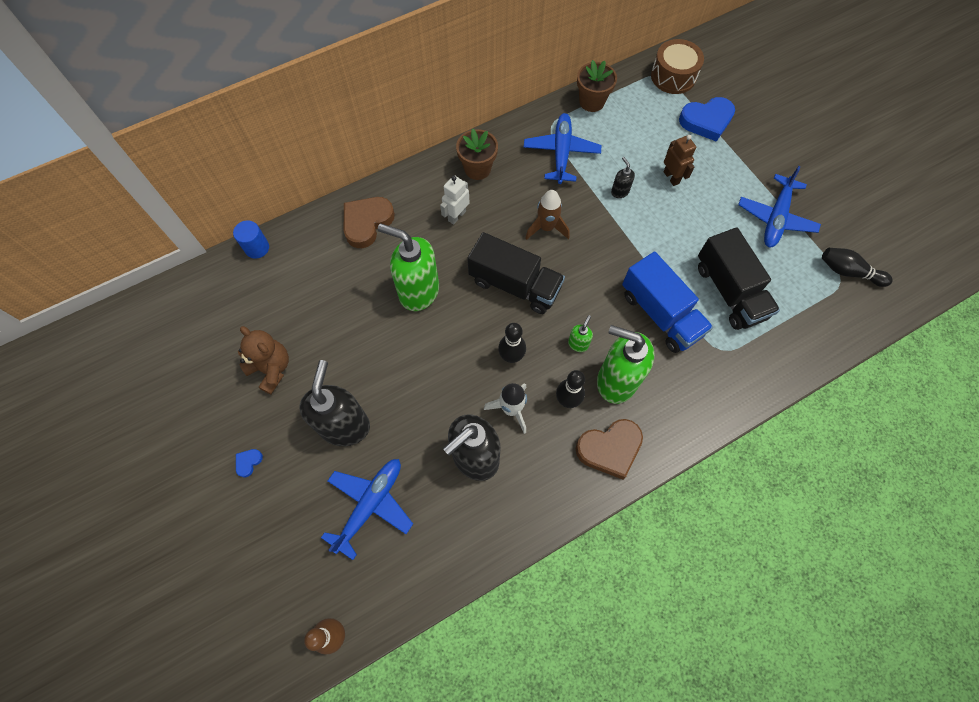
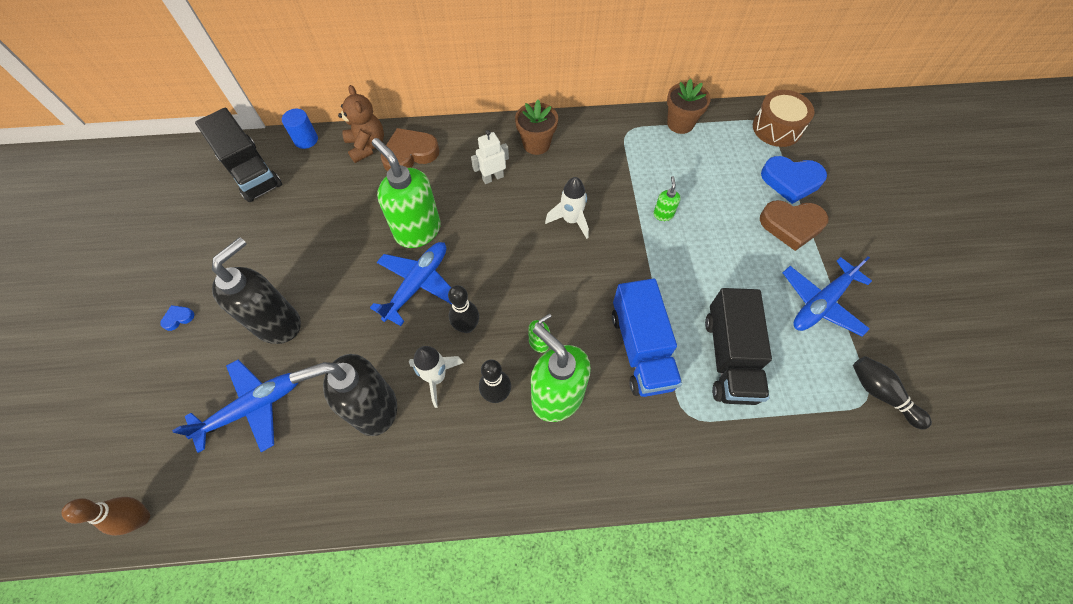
camera: 25 degrees right, 5 degrees down
(271, 369) = (251, 245): brown teddy bear -> brown teddy bear (367, 146)
(514, 285) = (510, 261): black truck -> black truck (250, 171)
(546, 228) = (571, 220): brown rocket -> white rocket
(561, 153) = (624, 158): blue plane -> blue plane (417, 284)
(609, 449) = (511, 464): brown heart -> brown heart (791, 225)
(619, 192) = (663, 214): black soap dispenser -> green soap dispenser
(671, 177) = (725, 220): brown robot -> none

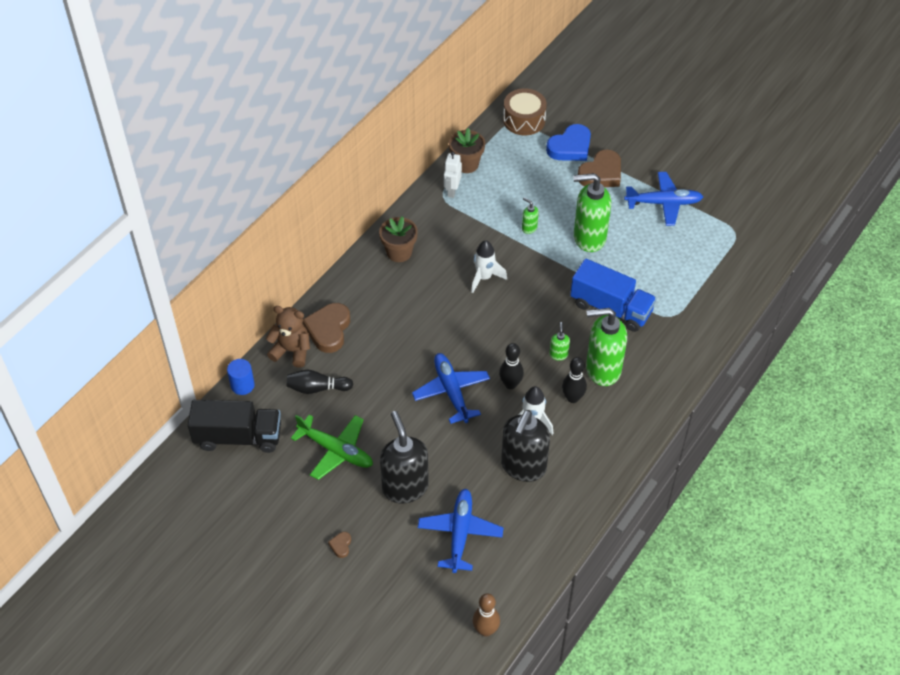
camera: 50 degrees left, 10 degrees down
(178, 318) = (341, 545): blue heart -> brown heart
(283, 244) = (336, 450): none -> green plane
(417, 231) = (405, 366): green soap dispenser -> green soap dispenser (589, 238)
(493, 178) = (403, 296): white robot -> white robot (452, 191)
(729, 357) = (655, 271): black truck -> none
(821, 303) = (663, 203): blue plane -> blue plane turned 90 degrees counterclockwise
(881, 394) = (738, 223): black bowling pin -> black bowling pin (317, 388)

